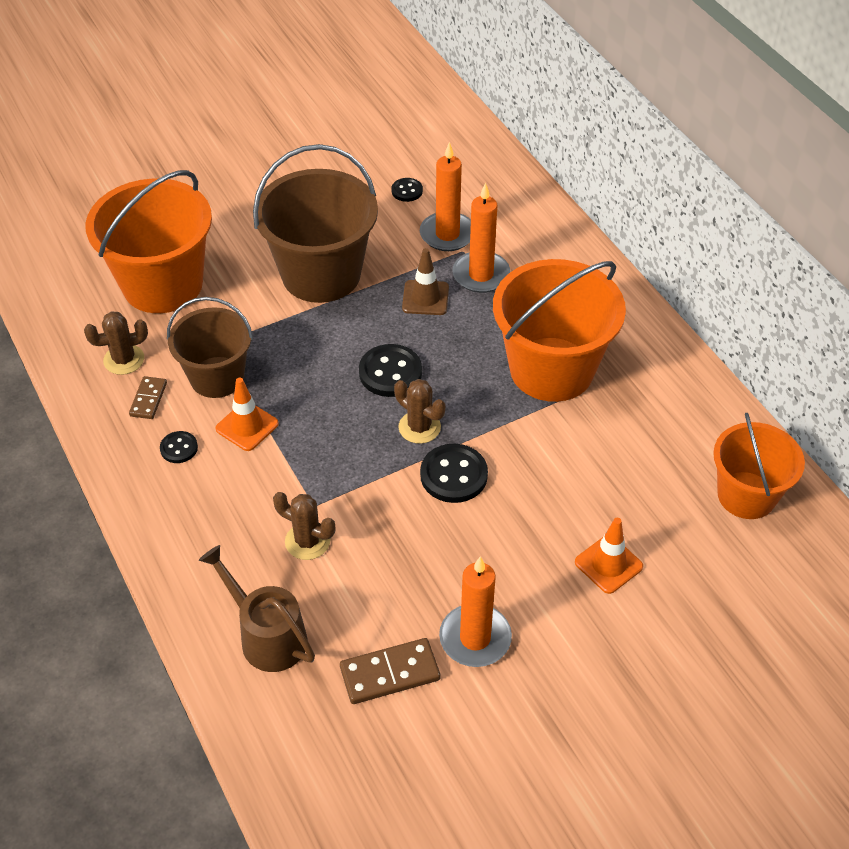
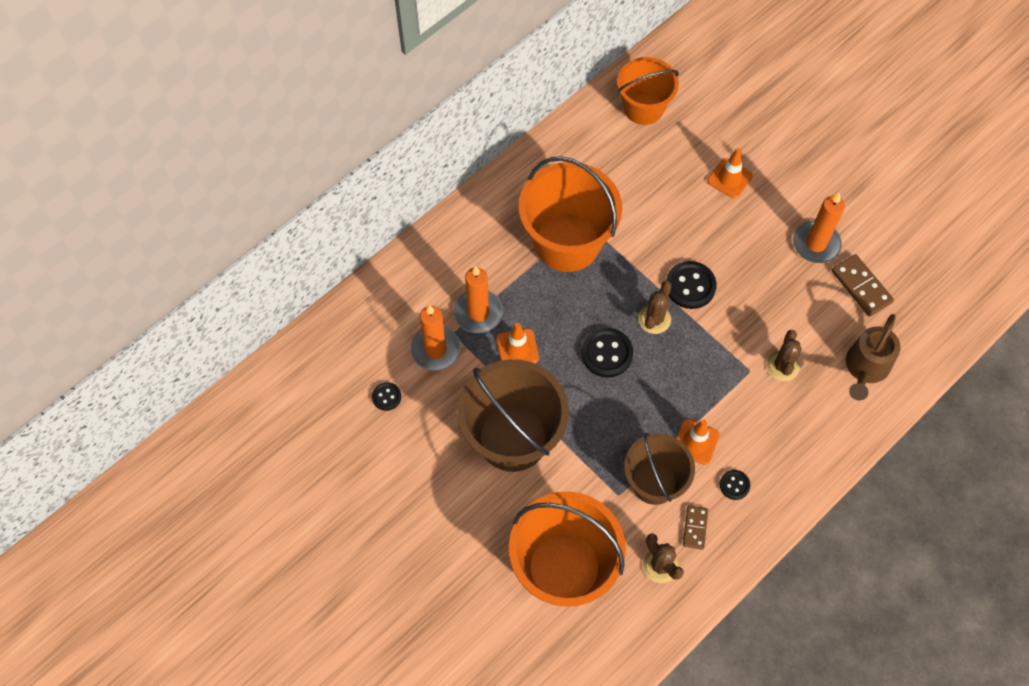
camera: 105 degrees left, 15 degrees up
(148, 399) = (695, 528): brown domino -> brown domino turned 75 degrees counterclockwise
(425, 298) = (517, 348): brown traffic cone -> orange traffic cone

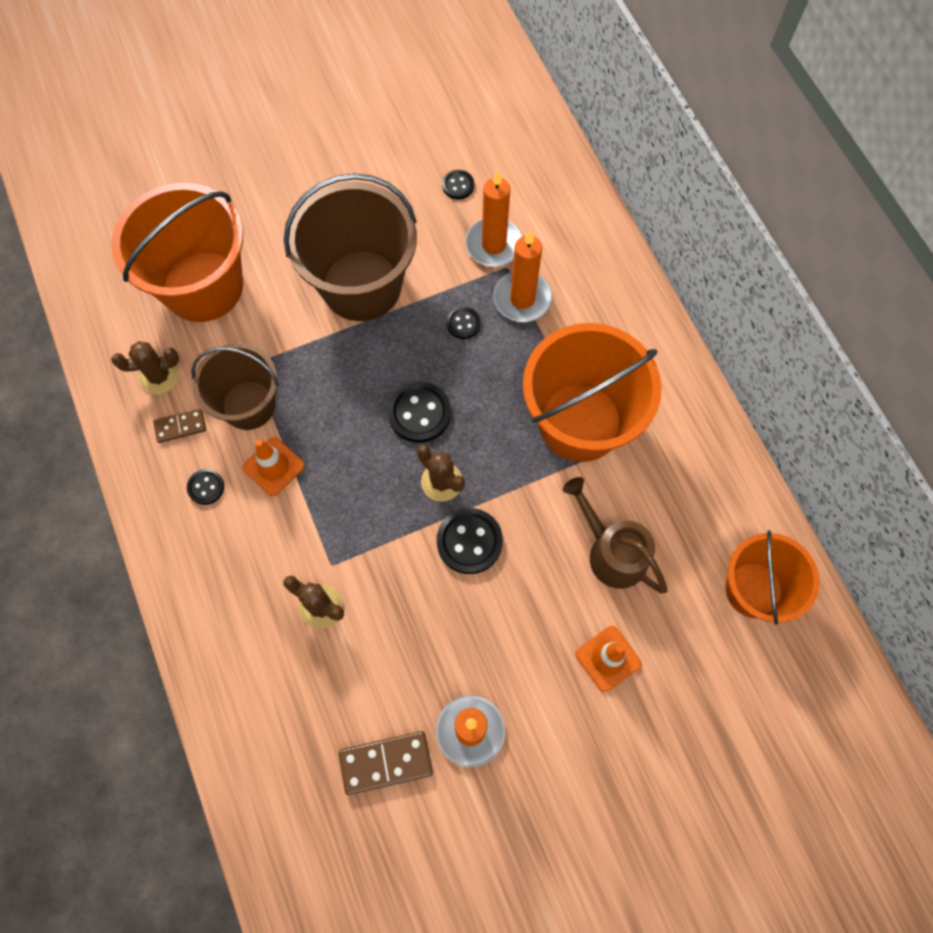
camera: 110 degrees right, 5 degrees up
(517, 348) = (463, 323): orange traffic cone -> black button
(695, 528) = (180, 426): brown domino -> brown domino turned 45 degrees counterclockwise
(865, 369) = (273, 709): brown watering can -> brown watering can (611, 551)

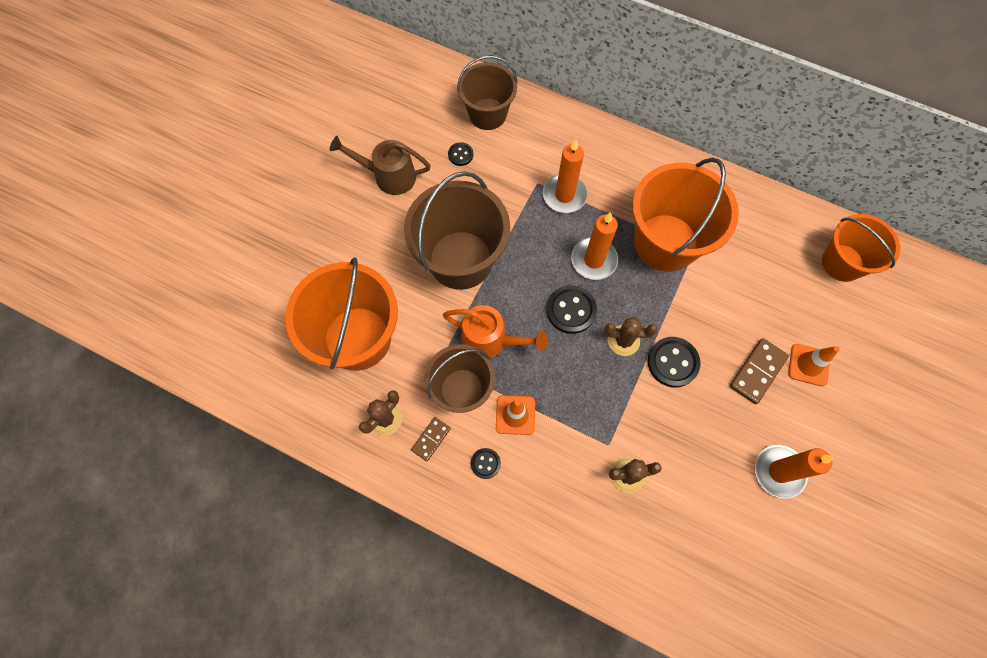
camera: 40 degrees left, 0 degrees up
(317, 381) = (491, 340): none -> orange watering can
(386, 763) = (753, 533): brown domino -> brown domino (757, 372)
(463, 323) = (544, 236): black button -> none
(493, 245) = (516, 175): orange candle -> orange candle (593, 260)
(523, 164) = (487, 114): none -> brown bucket
(611, 551) = (752, 303): brown watering can -> brown watering can (388, 176)

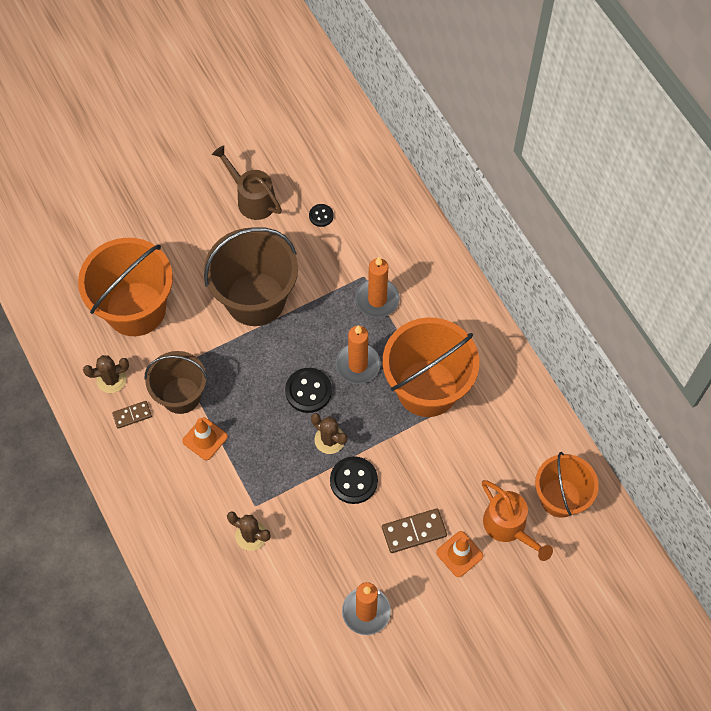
camera: 35 degrees right, 5 degrees down
(485, 463) = (157, 458): black button -> none
(487, 114) = (369, 195): brown bucket -> none
(491, 340) = (230, 374): orange watering can -> orange watering can (509, 527)

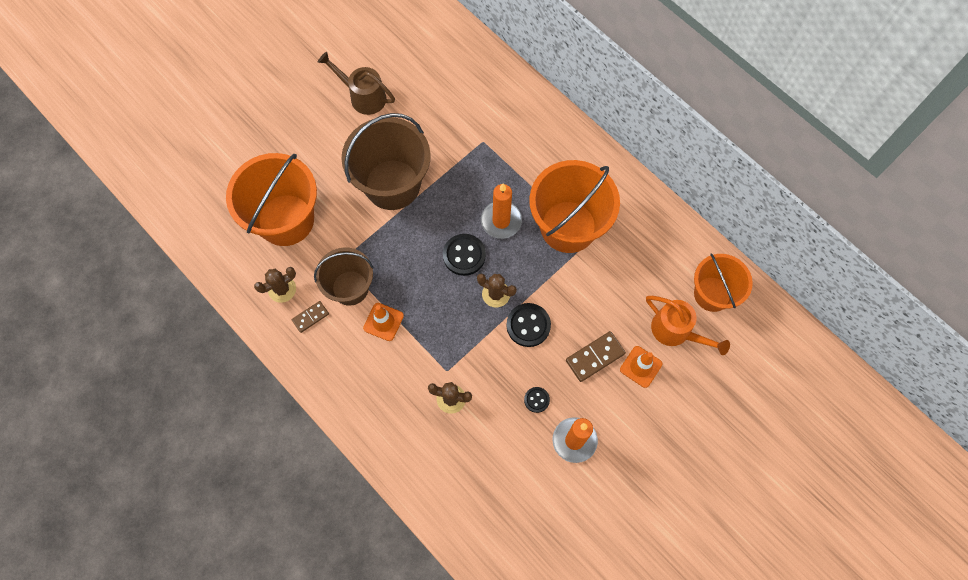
camera: 15 degrees left, 5 degrees up
(321, 216) = (429, 97): black button -> black button (536, 400)
(377, 299) = (501, 159): orange candle -> none

